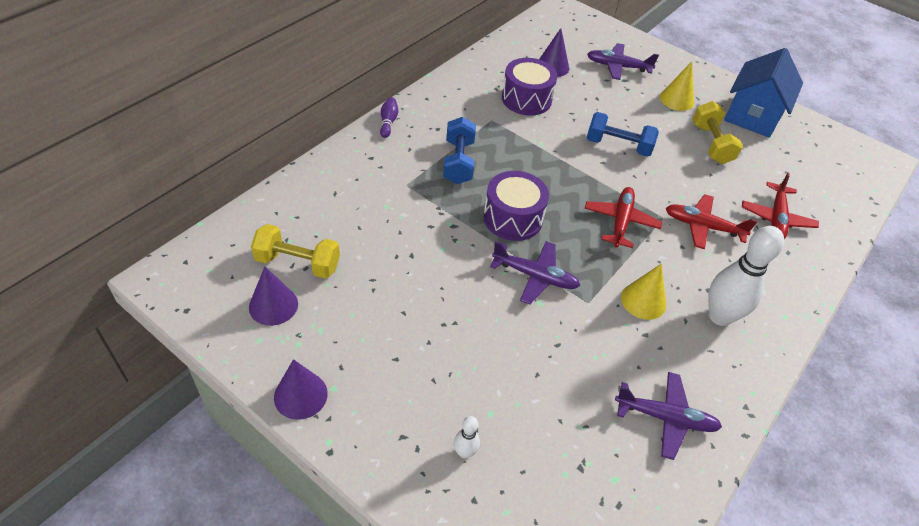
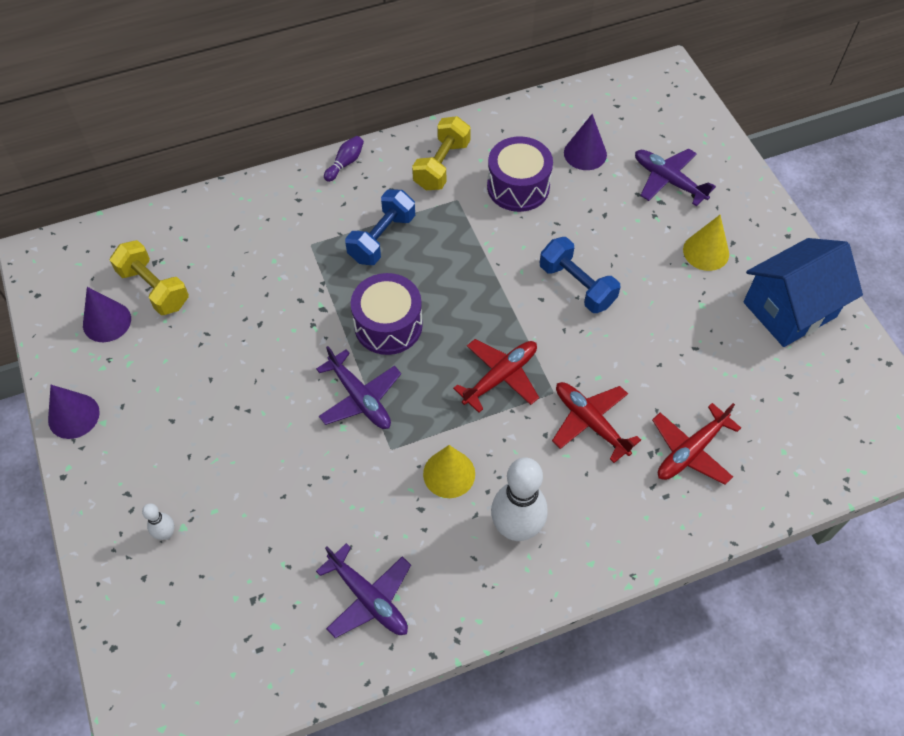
camera: 35 degrees right, 10 degrees up
(711, 144) = (696, 326): yellow dumbbell -> yellow dumbbell (441, 165)

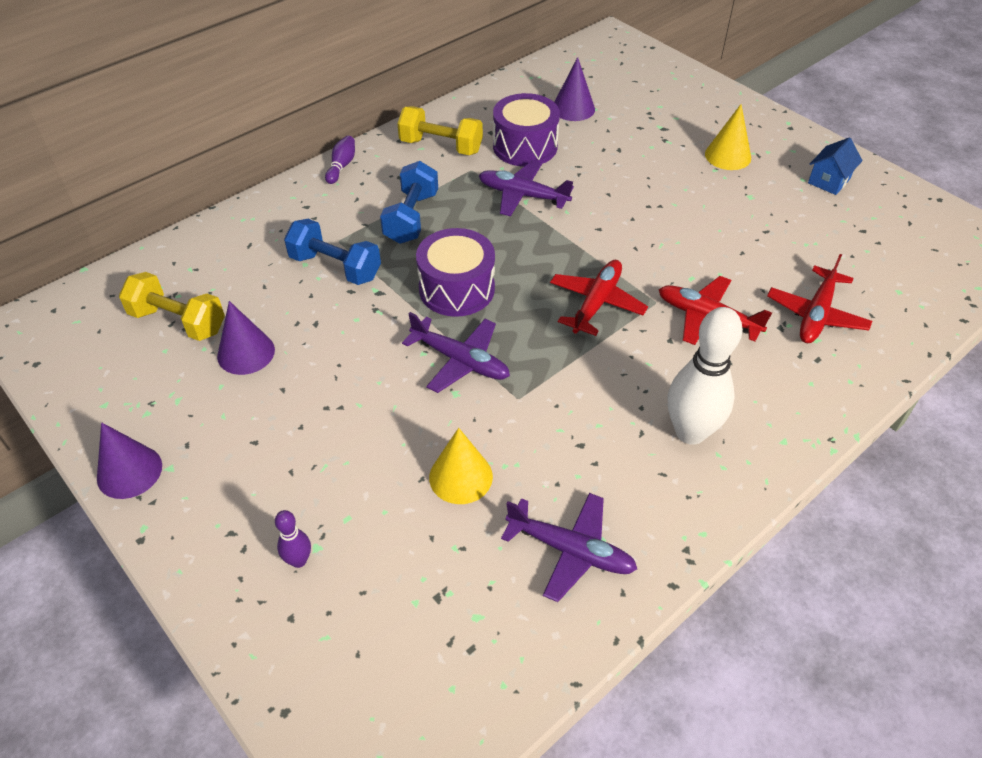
camera: 20 degrees left, 10 degrees down
(107, 321) = (134, 367): purple cone -> purple cone (246, 353)
(166, 533) = (299, 560): white bowling pin -> purple bowling pin
(441, 165) = (441, 146): yellow dumbbell -> yellow dumbbell turned 75 degrees counterclockwise
(449, 473) = (592, 403): yellow cone -> yellow cone (461, 476)
(577, 285) = (626, 209): blue dumbbell -> blue dumbbell (335, 267)
(668, 181) = (661, 112): purple plane -> purple plane (523, 195)
(789, 309) = (829, 181): blue house -> blue house, size x0.49

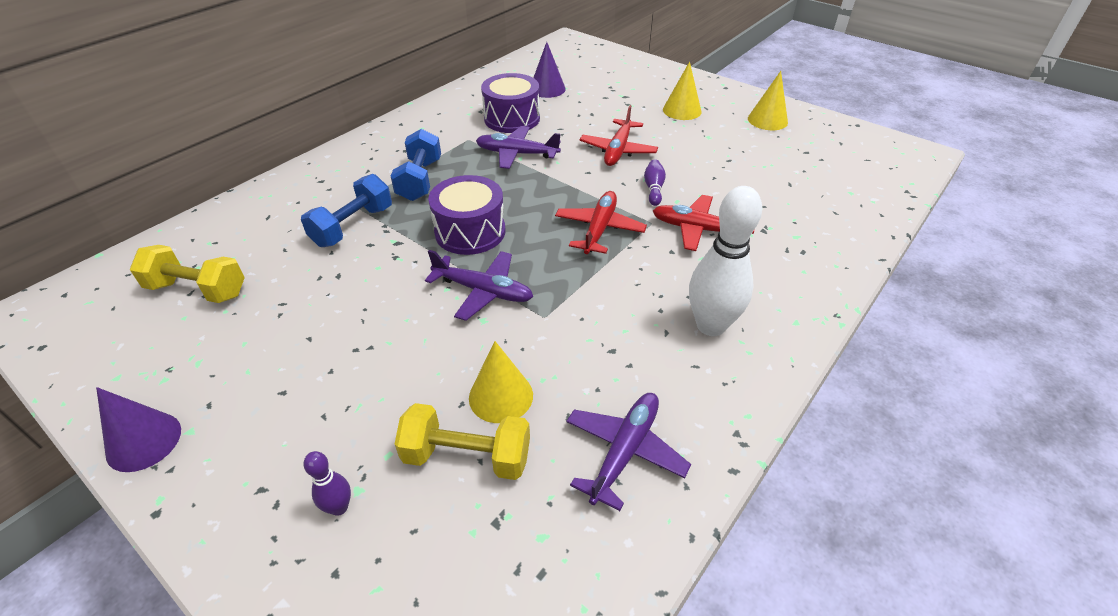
camera: 10 degrees left, 5 degrees down
(246, 353) = (269, 309): purple cone -> none
(335, 267) = (353, 226): blue dumbbell -> blue dumbbell turned 75 degrees counterclockwise
(341, 166) = (351, 147): purple bowling pin -> purple bowling pin (653, 189)
(441, 146) = (439, 125): yellow dumbbell -> yellow dumbbell (467, 456)
(570, 550) = (624, 452): purple plane -> purple plane turned 75 degrees counterclockwise
(816, 314) = (790, 217): red plane -> red plane (618, 150)
(829, 181) = (767, 120): blue house -> yellow cone

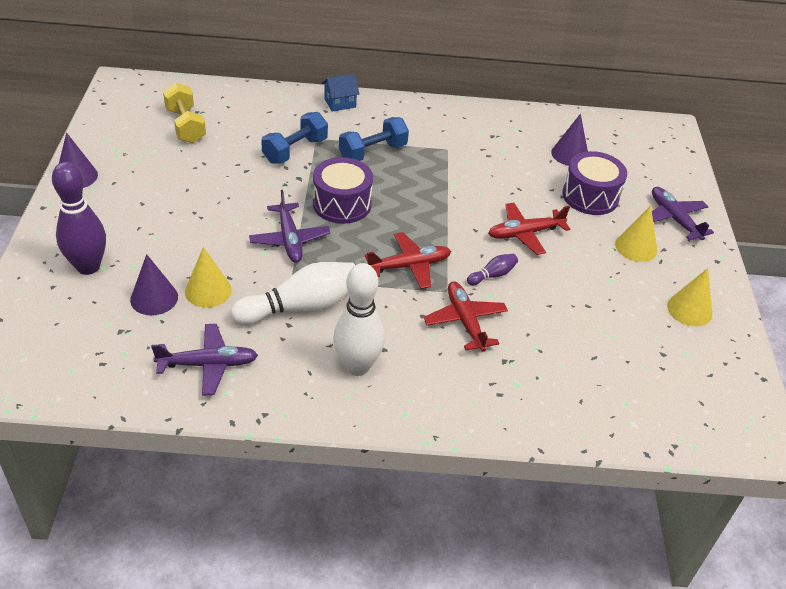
camera: 50 degrees right, 0 degrees up
(323, 167) = (340, 103): none -> blue house
(339, 507) = (88, 267): purple bowling pin -> purple bowling pin, size x2.15
(353, 226) = (295, 150): blue dumbbell -> blue dumbbell turned 45 degrees counterclockwise
(467, 456) = (154, 298): yellow dumbbell -> purple cone
(512, 118) = (501, 157): purple drum -> purple drum (590, 196)
(517, 154) = (456, 182): purple plane -> purple plane (674, 219)
(593, 328) = (301, 307): none -> white bowling pin

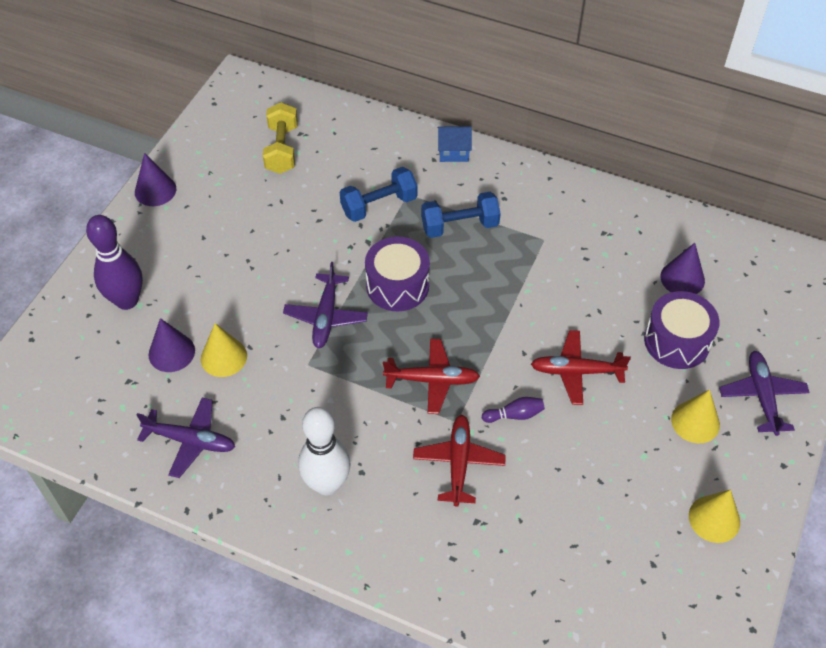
camera: 25 degrees right, 10 degrees up
(301, 307) = (303, 400): white bowling pin -> none

